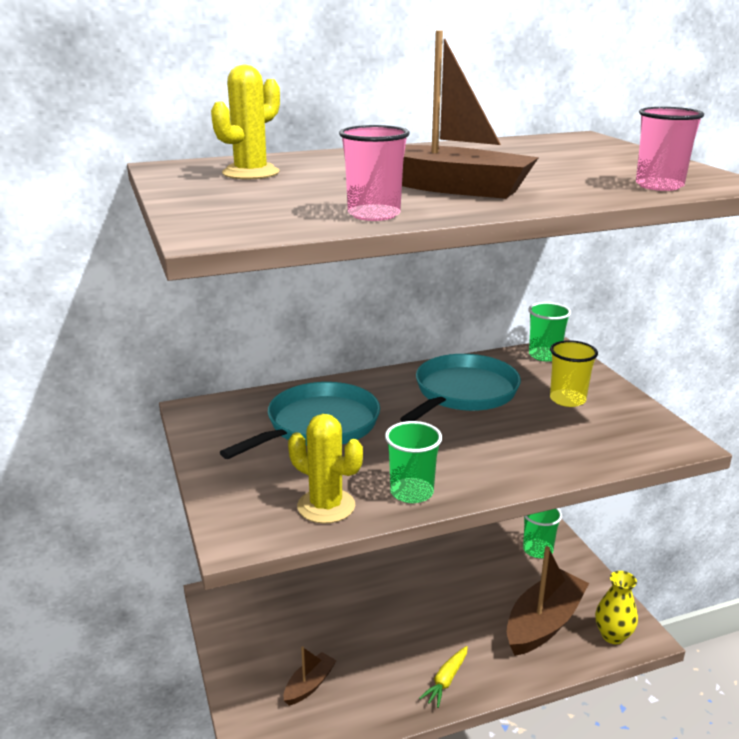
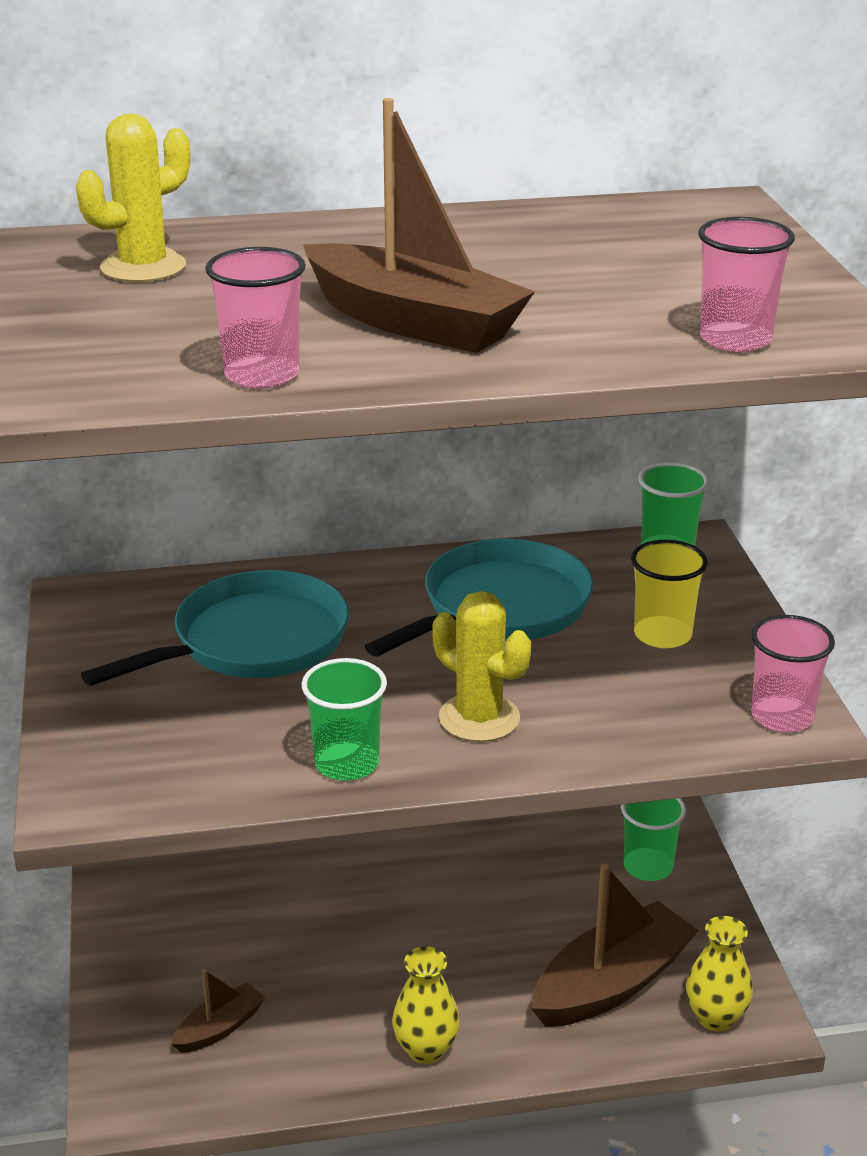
camera: 10 degrees right, 5 degrees up
(326, 506) = (215, 771): yellow cactus -> yellow cactus (479, 718)
(446, 680) = (426, 1049): yellow carrot -> yellow vase
(664, 438) = (782, 716): none -> pink cup

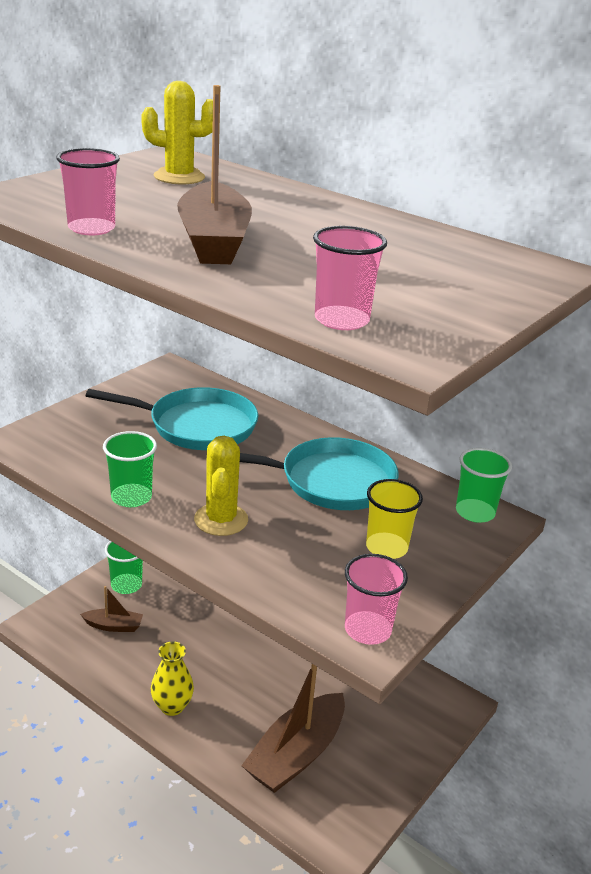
camera: 45 degrees right, 0 degrees up
(611, 984) = (296, 754): brown boat -> brown boat turned 120 degrees clockwise
(648, 866) = (405, 718): green cup -> green cup (126, 585)
(715, 1017) = (321, 817): yellow vase -> none

